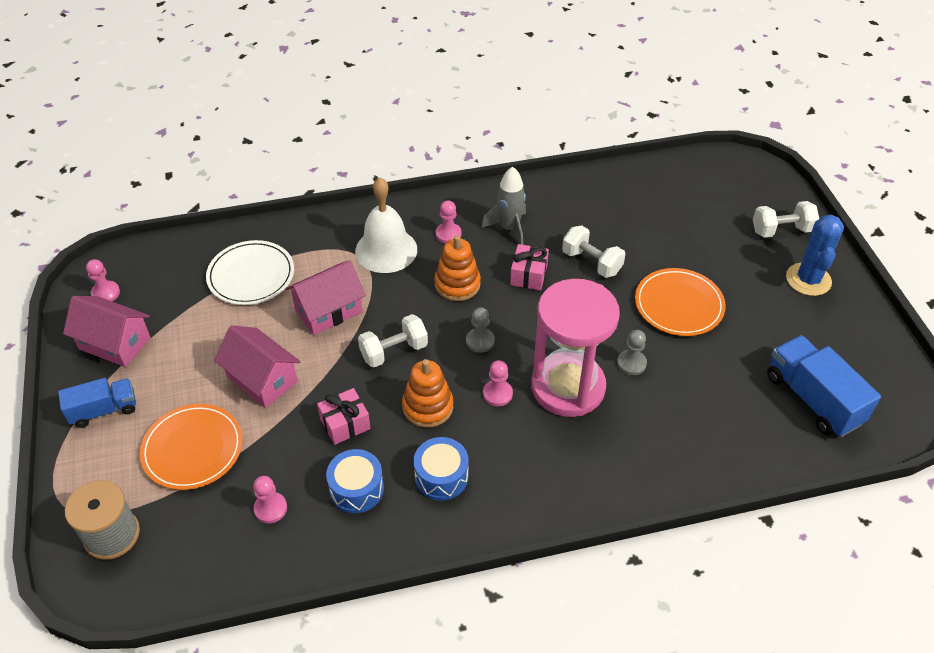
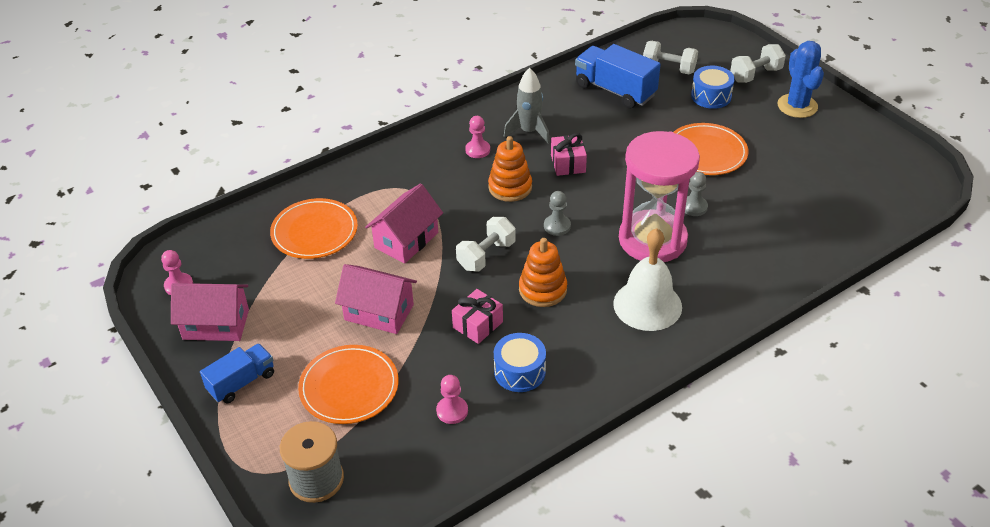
camera: 20 degrees left, 5 degrees down
(251, 275) = (314, 232): white plate -> orange plate
(386, 250) = (429, 177): white bell -> white bell (647, 305)
(441, 476) = (587, 339): blue drum -> blue drum (711, 96)
(497, 394) = (596, 262): pink pawn -> none
(591, 262) = (615, 139): white dumbbell -> white dumbbell (668, 69)
(813, 399) = (850, 192): blue truck -> blue truck (615, 90)

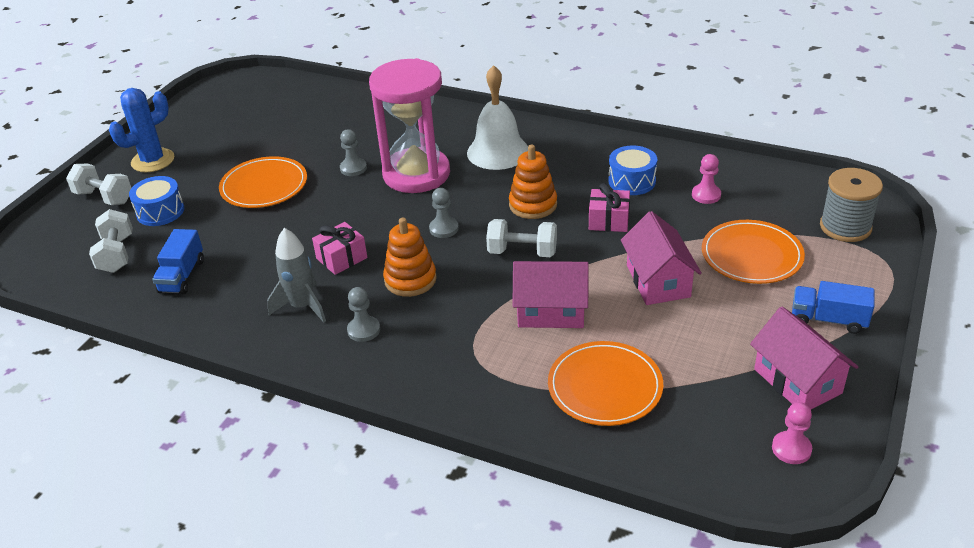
camera: 120 degrees left, 5 degrees down
(477, 150) = (364, 330): pink pawn -> grey pawn
(615, 90) = (182, 276): blue truck -> blue truck, size x0.64

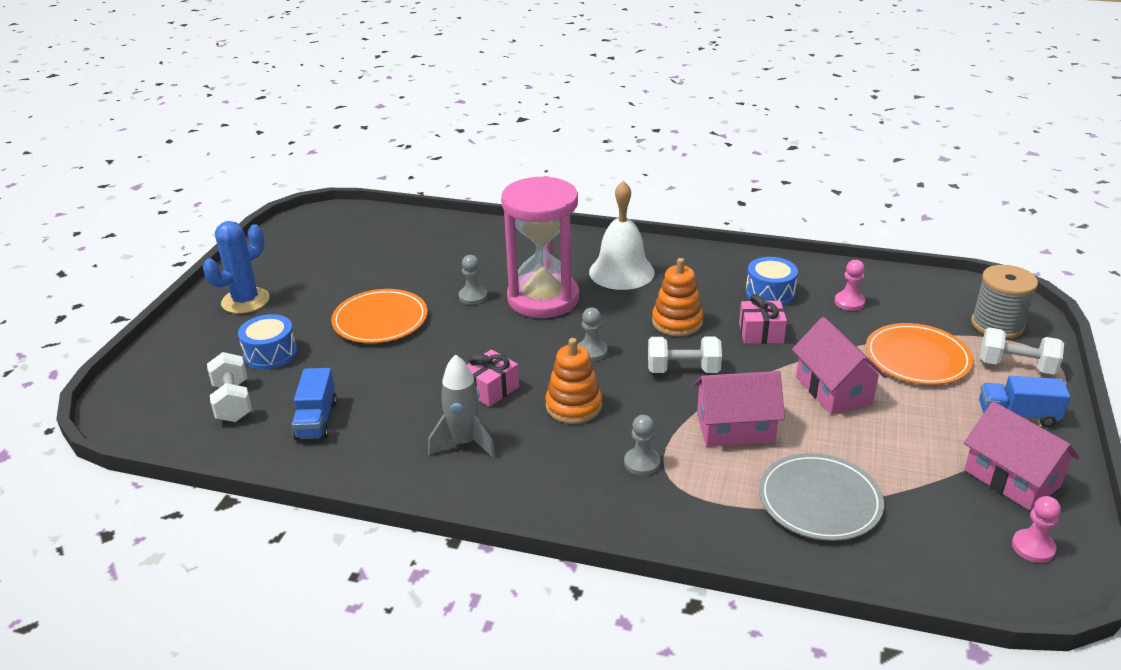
camera: 10 degrees left, 5 degrees down
(104, 197) = (200, 342): white dumbbell -> white dumbbell (1016, 366)
(364, 330) = (540, 462): grey pawn -> grey pawn (642, 463)
(605, 387) = (819, 500): orange plate -> grey plate

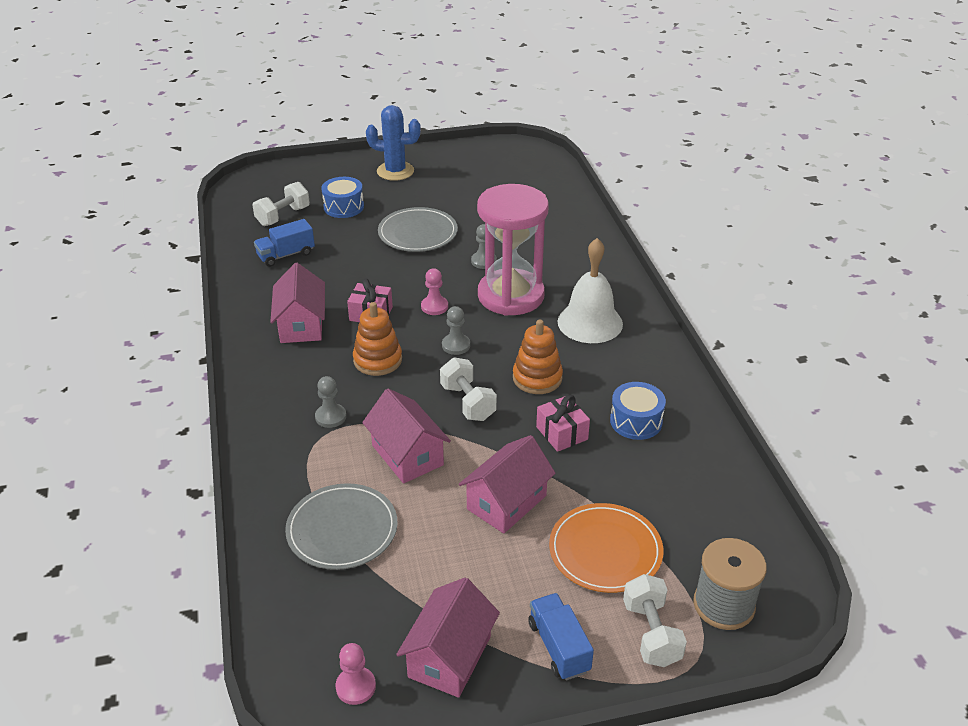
camera: 60 degrees right, 5 degrees up
(380, 320) = (418, 233): orange plate -> grey plate
(464, 443) = (301, 324): grey rocket -> pink house
(849, 302) = (668, 479): pink pawn -> pink pawn (434, 306)

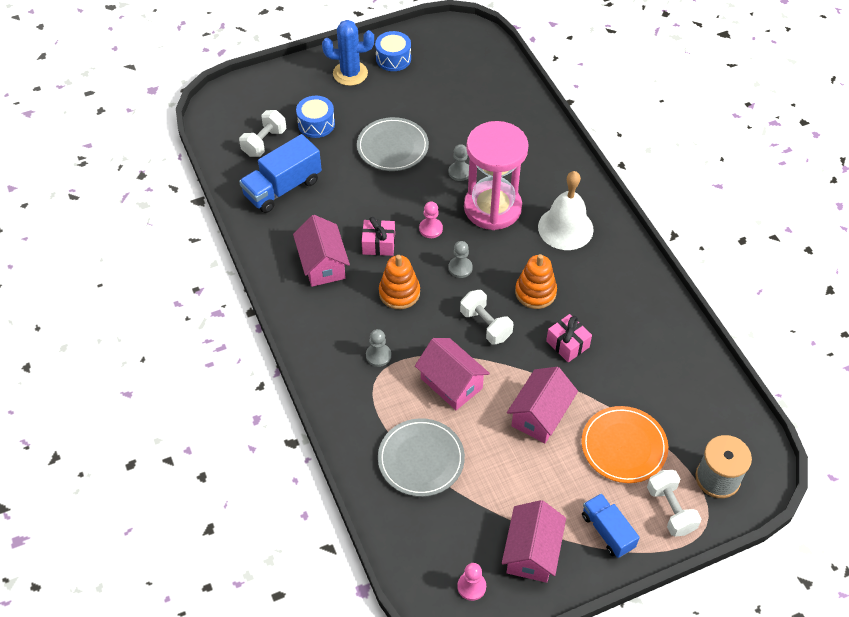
camera: 10 degrees left, 15 degrees up
(286, 255) = (283, 188): blue truck -> blue truck, size x1.57
(636, 421) = (623, 324): blue drum -> blue drum (393, 58)

